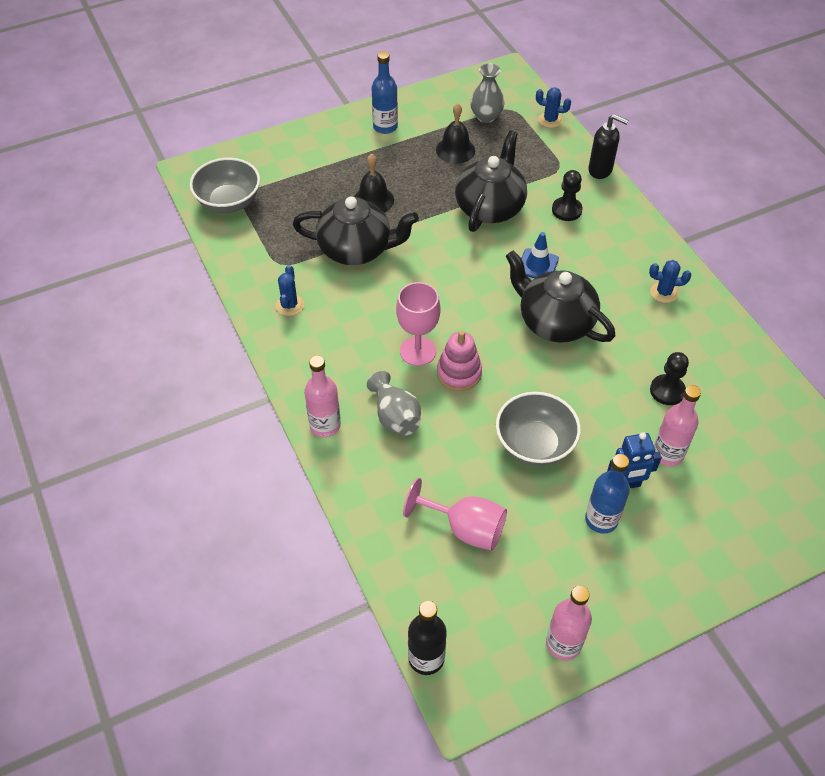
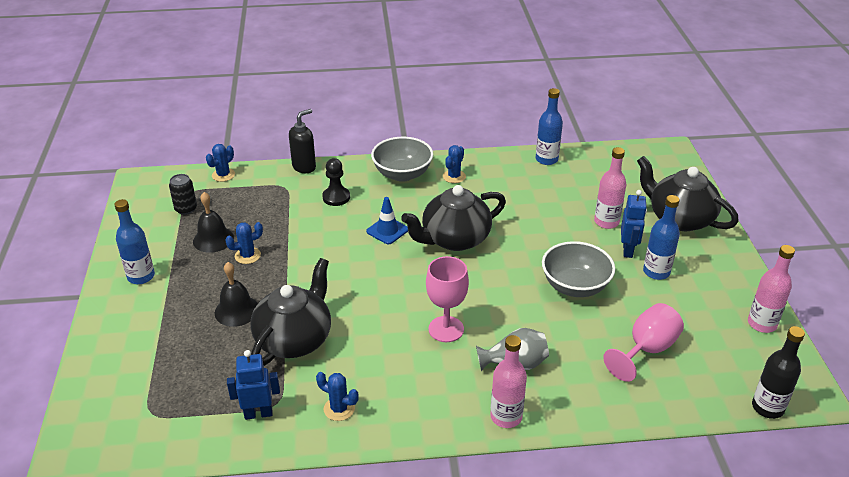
camera: 70 degrees left, 15 degrees down
(229, 202) = (151, 428): grey bowl -> grey bowl (402, 174)
(266, 257) = (258, 413): none -> blue robot
(446, 180) = (247, 255): none -> blue cactus
(459, 373) = (483, 309): pink stacking toy -> none
(486, 116) = (186, 209): grey vase -> black can
(490, 207) = (302, 238): black teapot -> black teapot (680, 219)
(667, 391) = (549, 204): black pawn -> none
(757, 369) = (546, 159): none -> blue bottle

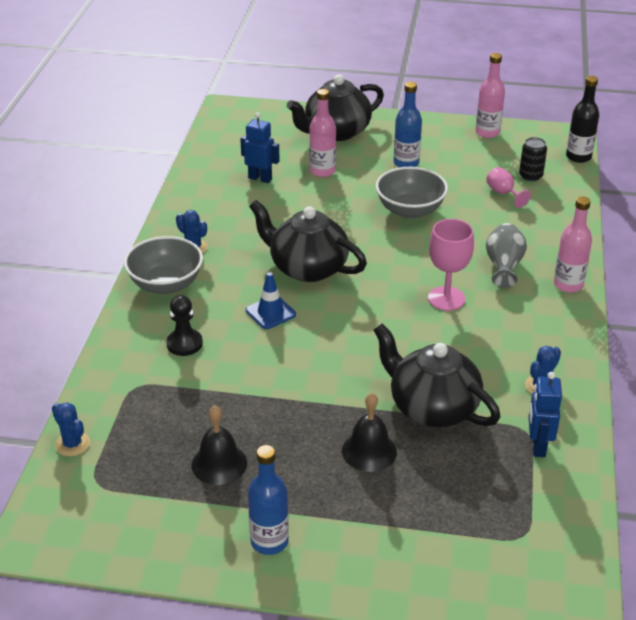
camera: 75 degrees left, 0 degrees up
(186, 209) = (135, 488): black can -> black can (530, 176)
(247, 255) = (268, 433): blue cactus -> none
(304, 167) = (101, 363): black soap dispenser -> none
(454, 239) = (307, 268): black teapot -> black teapot turned 135 degrees clockwise
(546, 159) = (198, 181): blue bottle -> none
(628, 250) = (370, 170): blue robot -> blue robot (260, 178)
(646, 349) = (503, 193): pink goblet -> pink goblet, size x0.60

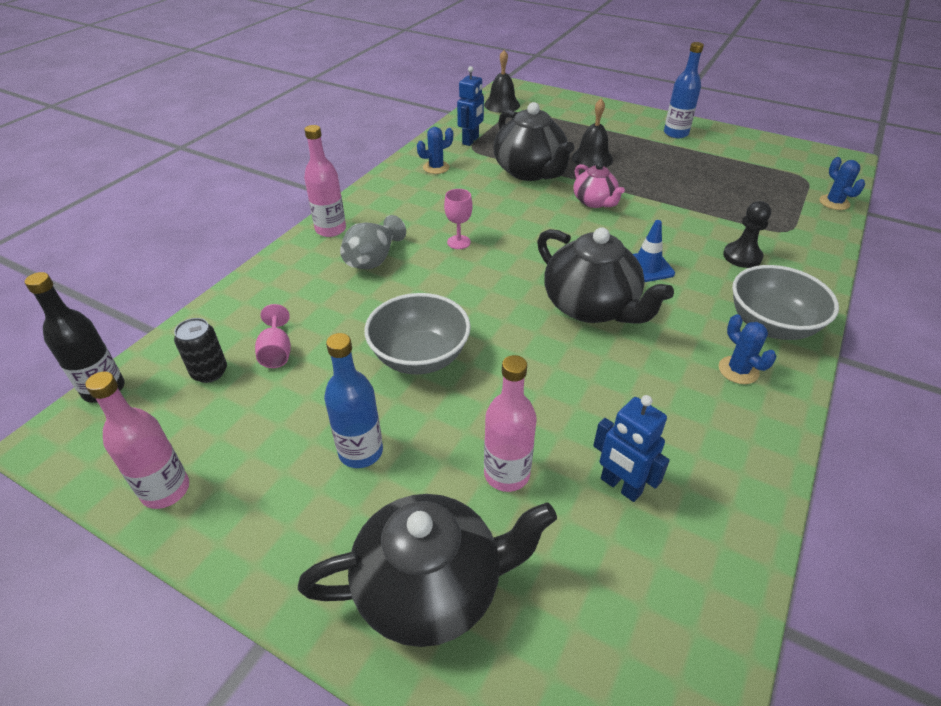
camera: 160 degrees left, 5 degrees up
(219, 464) = (708, 171): black bell -> black bell (502, 105)
(341, 378) = (594, 202): none -> pink teapot
(446, 298) = (458, 242): pink goblet -> pink goblet, size x0.60

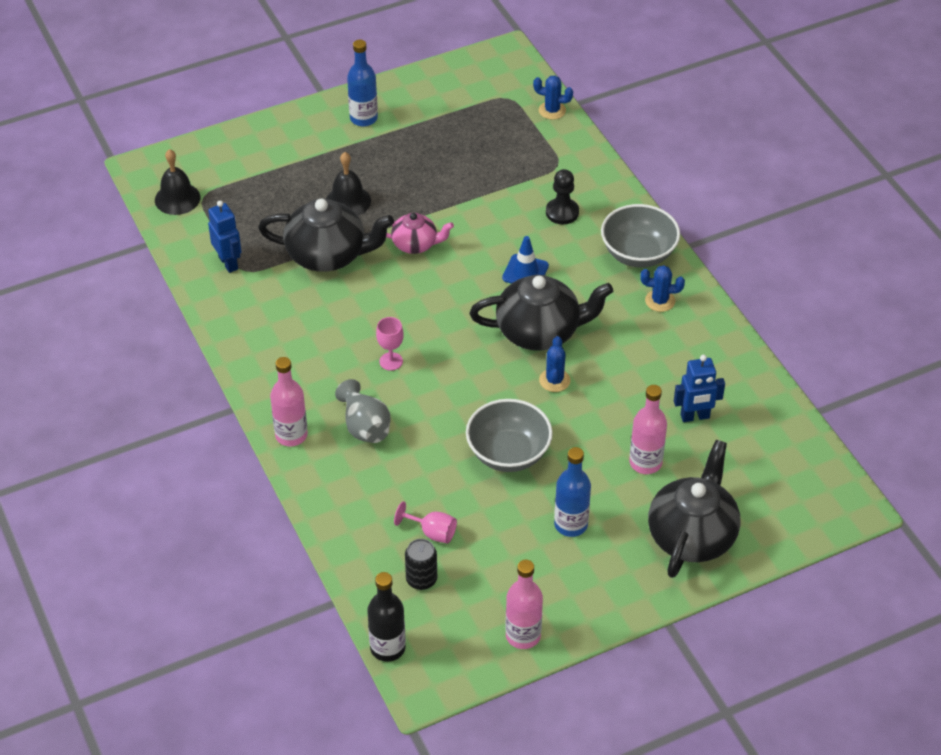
camera: 55 degrees left, 5 degrees up
(436, 167) = (255, 314): blue cactus -> blue cactus (554, 380)

